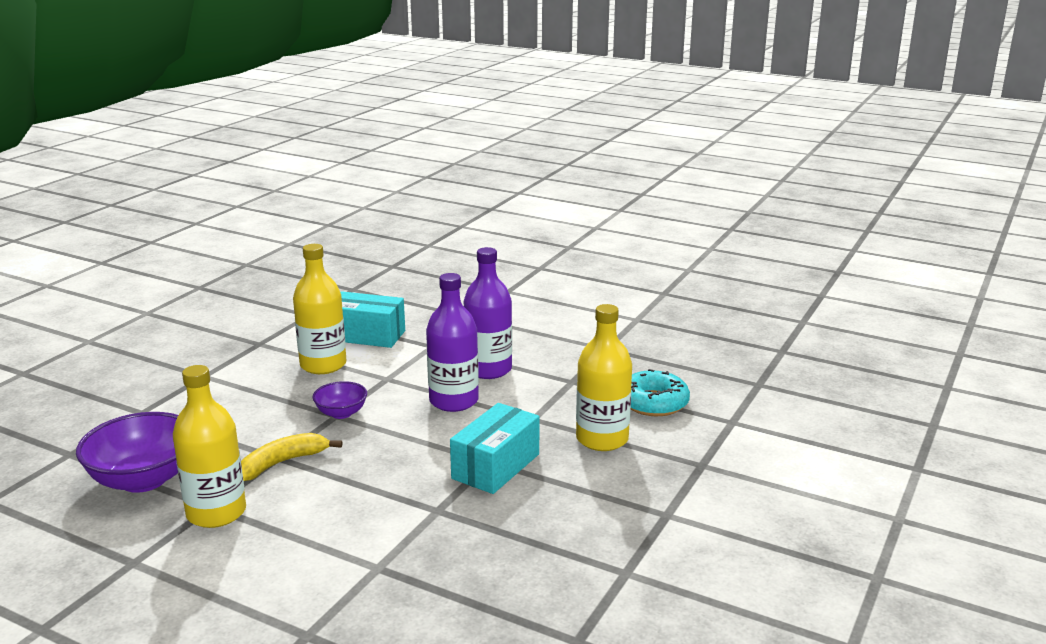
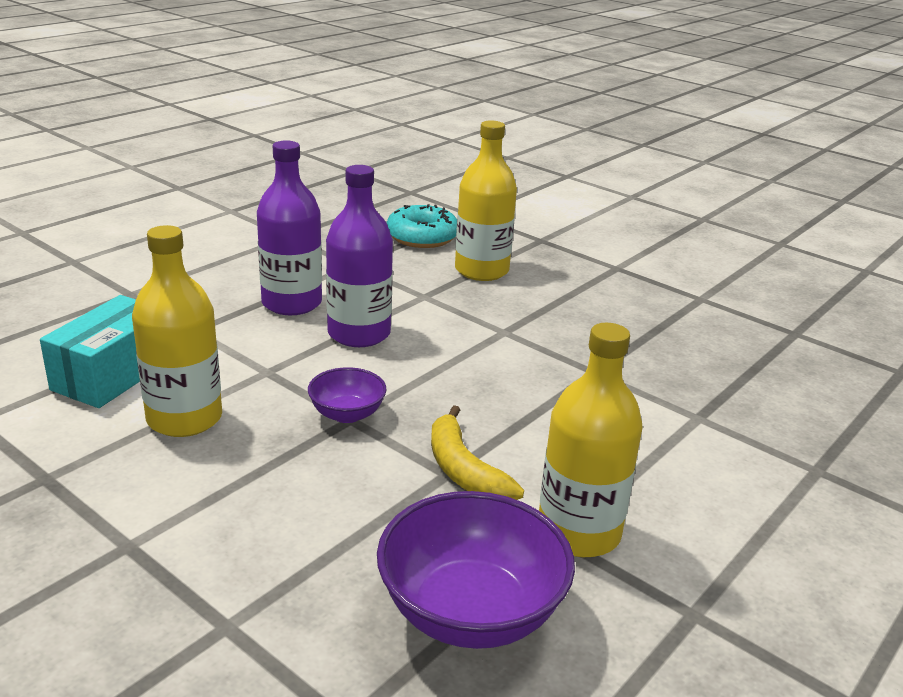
camera: 80 degrees left, 5 degrees up
(496, 466) = (516, 329): turquoise box -> none

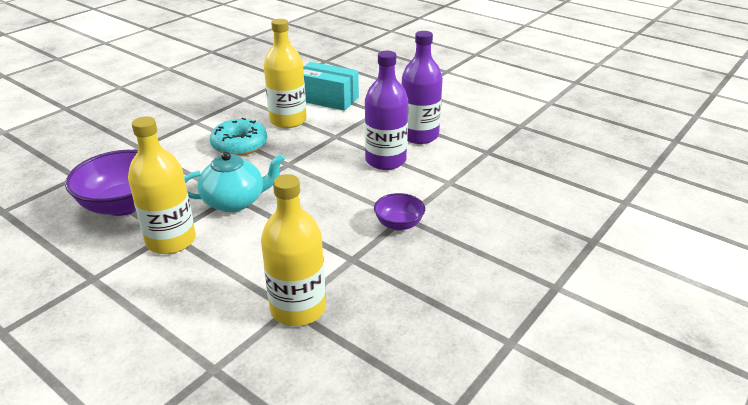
camera: 90 degrees right, 5 degrees up
(347, 414) = (292, 162): purple bowl -> purple bowl (399, 224)
(422, 237) = (556, 178): turquoise donut -> turquoise donut (239, 145)
(464, 470) = (235, 201): yellow banana -> turquoise teapot
(481, 270) = (506, 207): yellow bottle -> yellow bottle (298, 308)

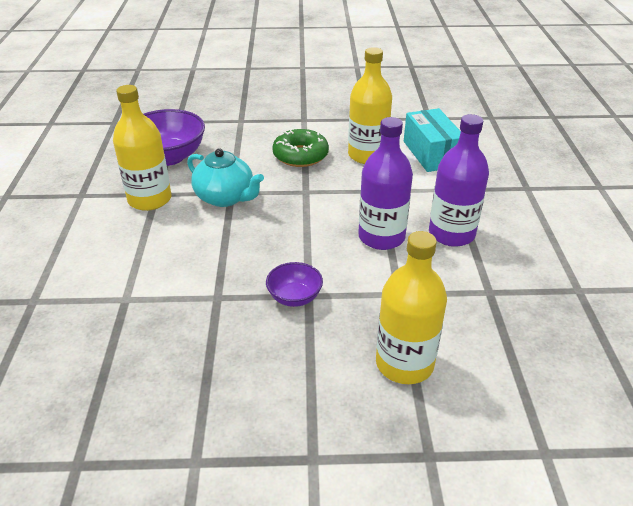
camera: 50 degrees right, 5 degrees up
(239, 145) = (300, 155): turquoise donut -> green donut
(298, 308) = (129, 303): yellow bottle -> yellow bottle (404, 363)

